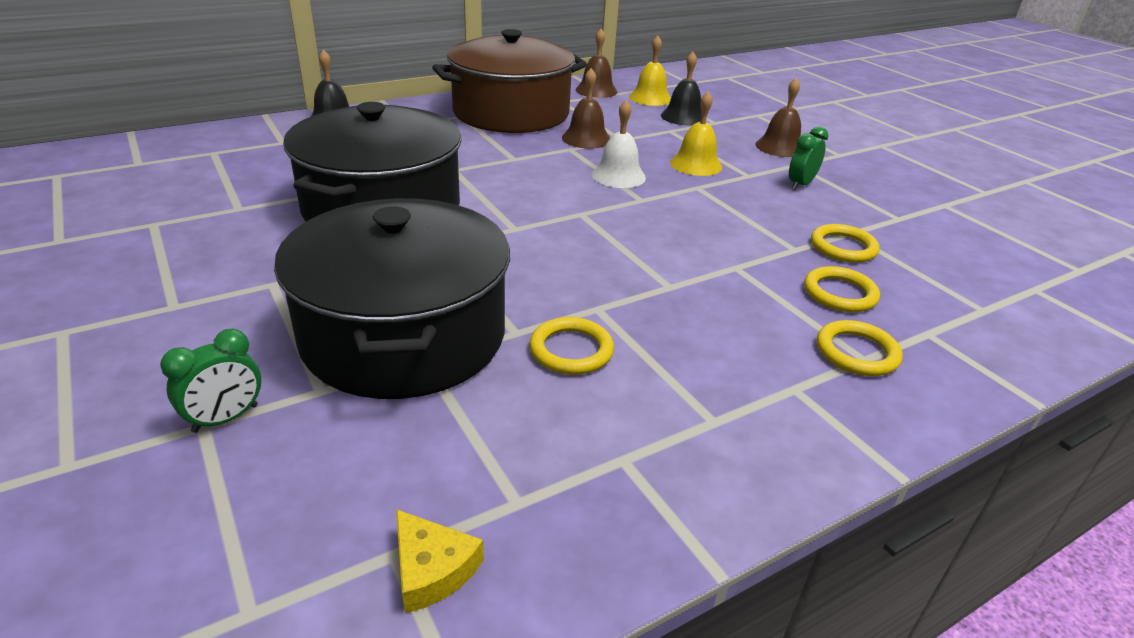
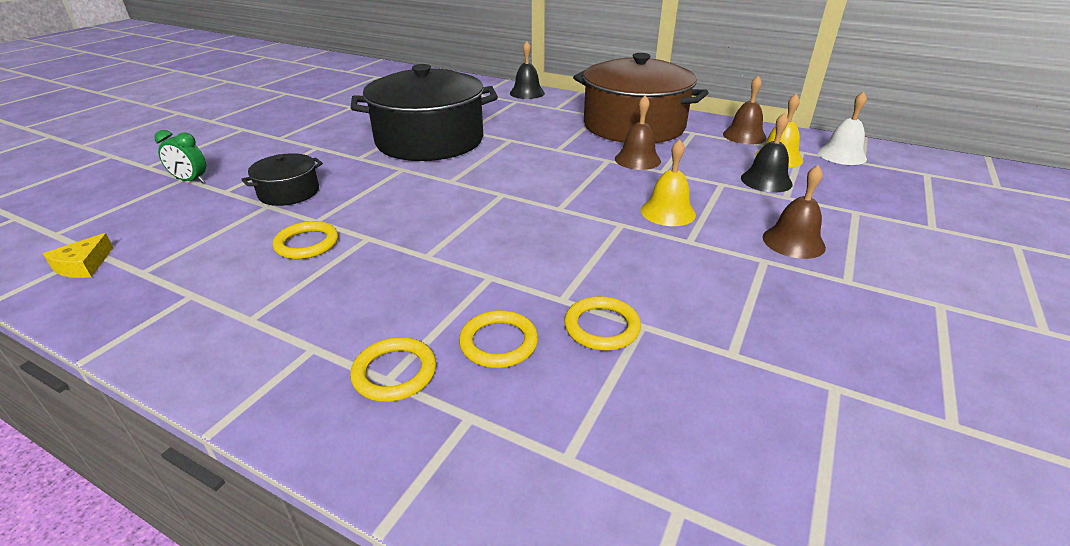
camera: 60 degrees right, 0 degrees up
(404, 335) = (289, 192): black pot -> black pot, size x0.45
(618, 176) = (588, 189): white bell -> white bell (841, 155)
(800, 184) = (717, 273): green clock -> none

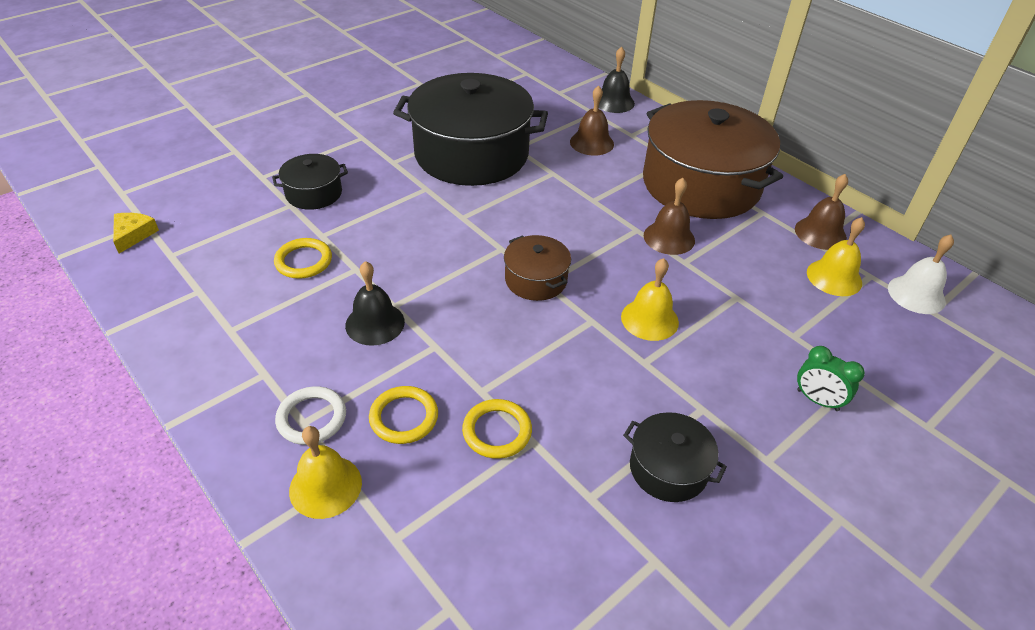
camera: 20 degrees right, 10 degrees up
(83, 265) = (133, 235): yellow cheese -> yellow cheese turned 150 degrees clockwise
(191, 180) = (240, 155): green clock -> green clock (817, 400)
(394, 372) = (312, 418): yellow ring -> white ring
(451, 433) = (325, 486): none -> yellow bell
(550, 208) = (536, 280): none -> brown pot
(766, 181) = (790, 307): black bell -> black bell (375, 323)
(777, 310) = (668, 468): none -> black pot
(793, 242) = (751, 396): brown bell -> brown bell (591, 143)

